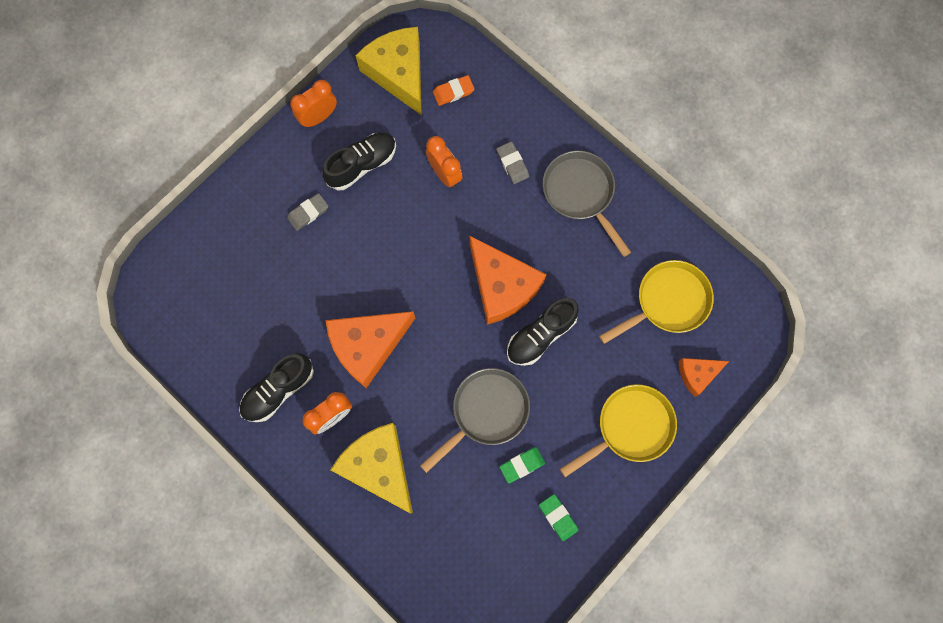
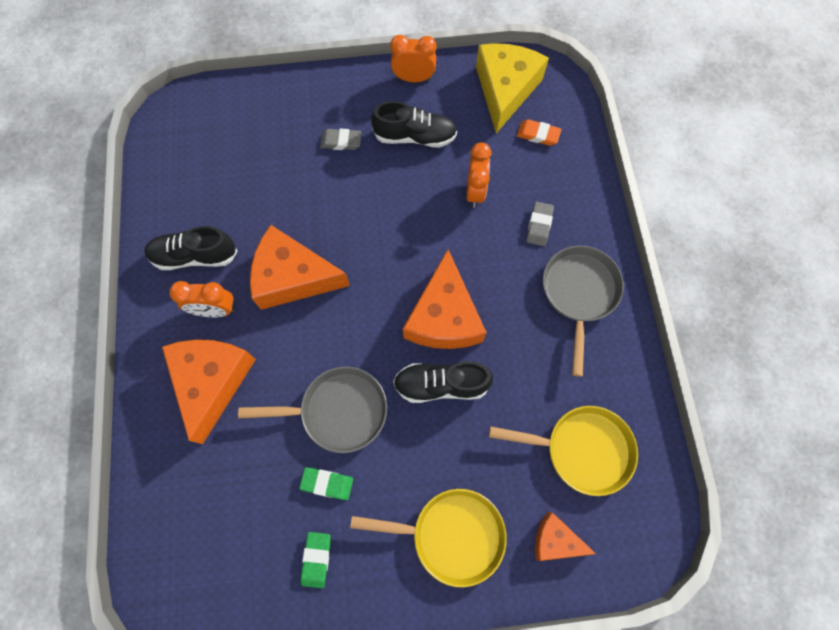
camera: 40 degrees right, 5 degrees down
(379, 466) = (212, 381): yellow cheese -> orange cheese

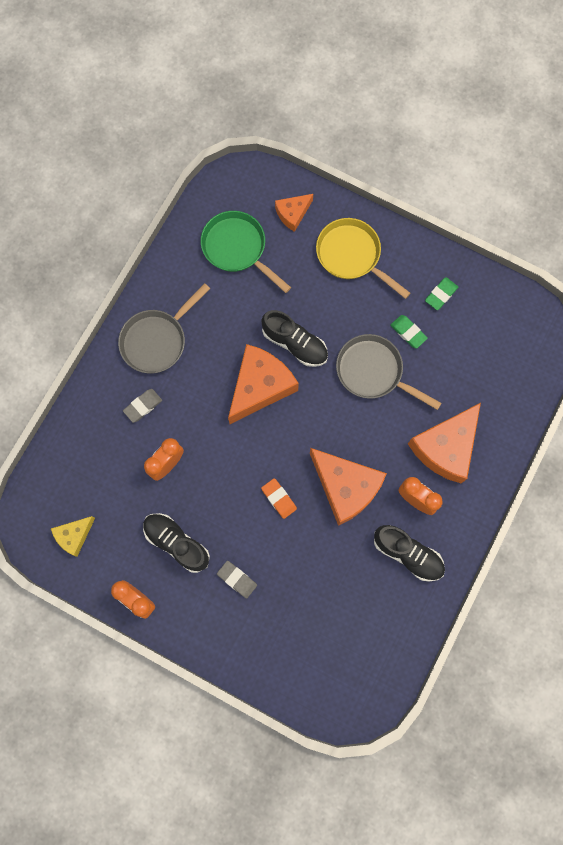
camera: 145 degrees left, 5 degrees up
(505, 90) = (74, 536): yellow cheese -> yellow cheese, size x0.53
(538, 135) = (82, 478): orange eraser -> orange eraser (279, 499)
(555, 540) = (292, 213): orange cheese -> orange cheese turned 90 degrees clockwise
(582, 449) = (237, 248): yellow pan -> green pan

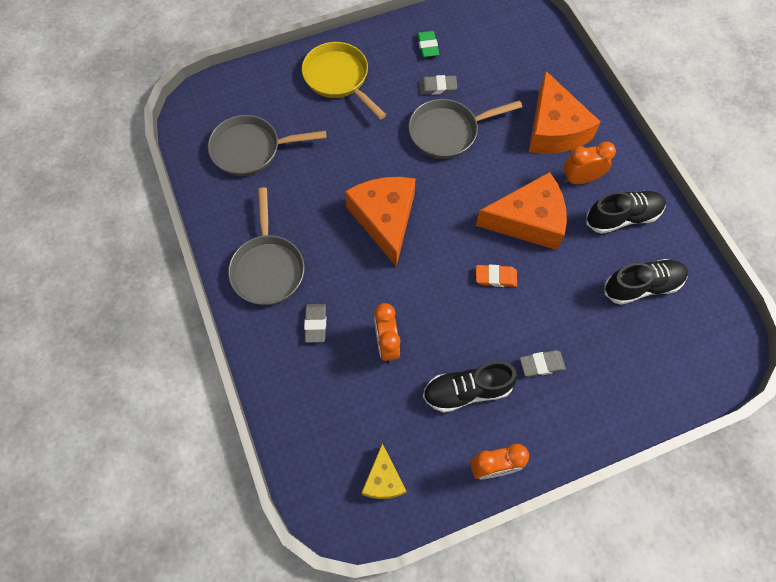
camera: 50 degrees left, 10 degrees down
(237, 248) = (251, 149): green pan -> grey pan
(292, 213) = (263, 92): orange cheese -> none
(295, 344) = (372, 168): black shoe -> black shoe (642, 286)
(352, 255) = (339, 78): yellow pan -> yellow pan turned 60 degrees clockwise
(408, 332) = (437, 87): green eraser -> grey eraser

